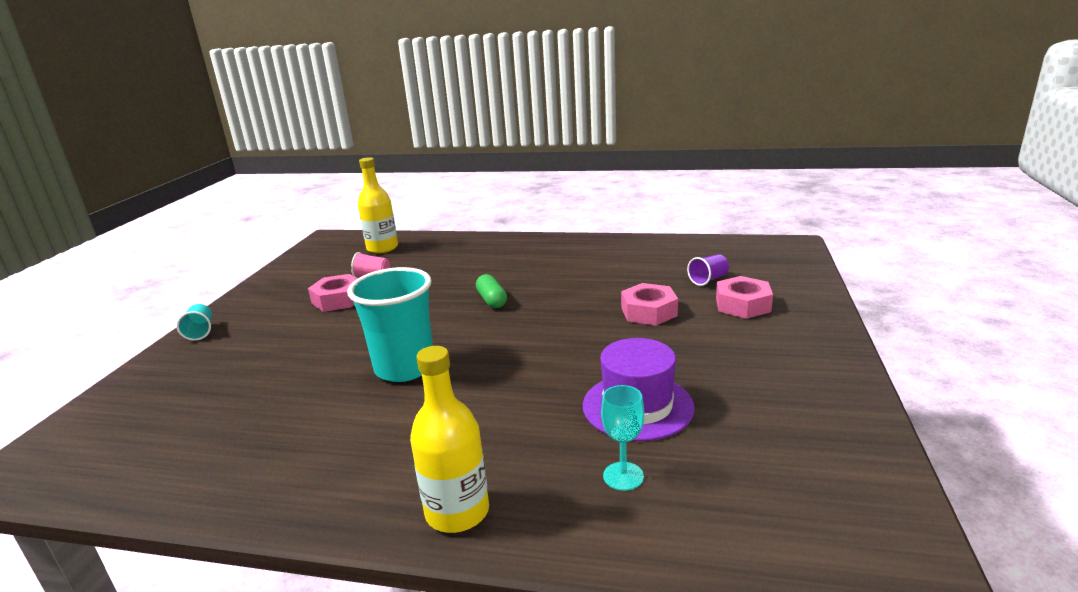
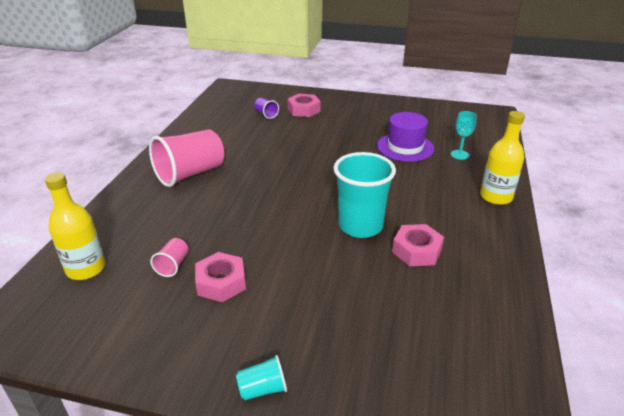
camera: 90 degrees left, 10 degrees up
(492, 300) = (262, 192): green capsule -> none
(531, 260) = (190, 174): none -> pink cup
(648, 312) = (303, 135): pink nut -> pink nut (417, 251)

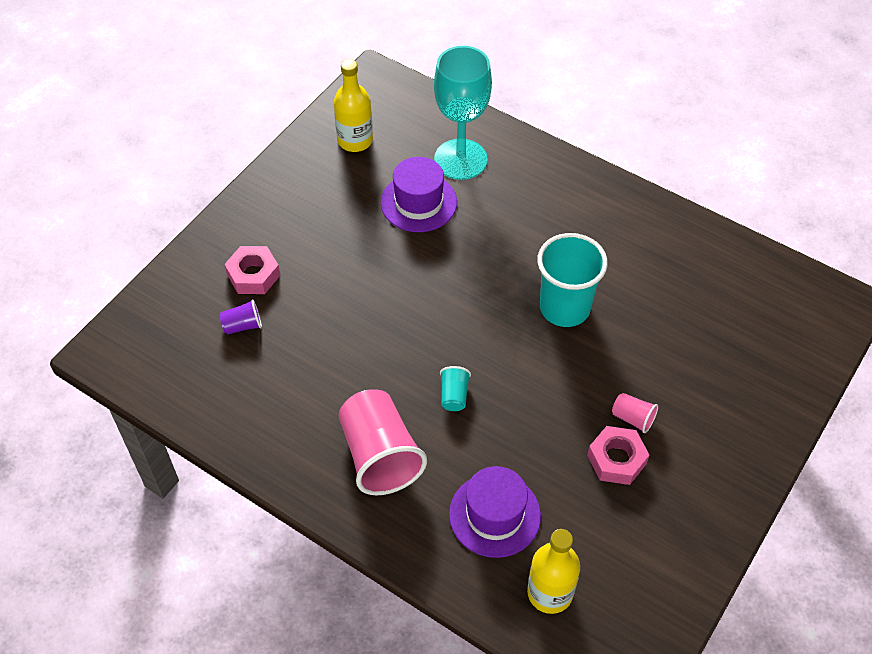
camera: 70 degrees left, 20 degrees up
(153, 229) = (494, 515): none -> purple hat
(173, 265) = (573, 501): pink cup -> pink cup (633, 418)
(263, 389) = (760, 453): turquoise cup -> turquoise cup (454, 395)
(417, 251) = (622, 276): pink nut -> none
(459, 155) = (460, 159): turquoise goblet -> turquoise goblet, size x2.26
(496, 197) = (558, 170): yellow bottle -> yellow bottle (355, 140)

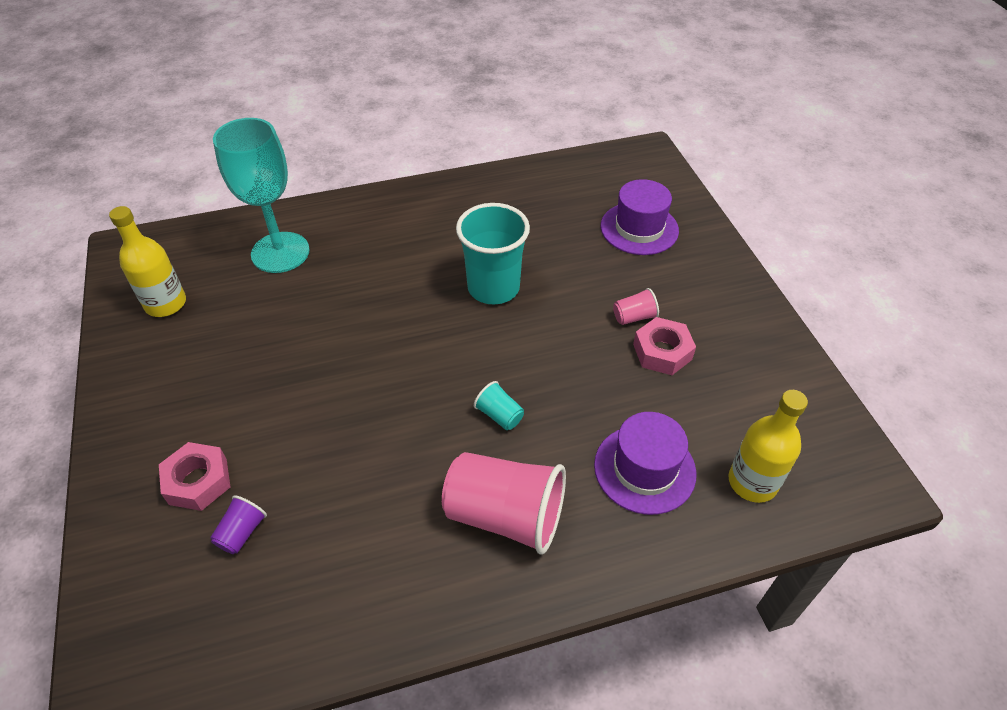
camera: 50 degrees left, 5 degrees down
(418, 202) = (284, 306): purple hat -> purple hat (639, 228)

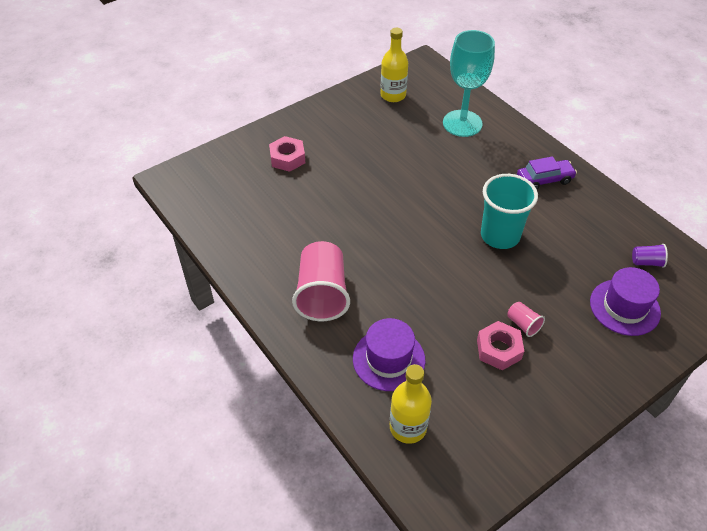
camera: 70 degrees right, 0 degrees up
(242, 532) = (266, 187): purple cup -> purple cup (646, 262)
(427, 217) = (544, 180): none -> purple car
(499, 415) = (393, 270): turquoise cup -> none

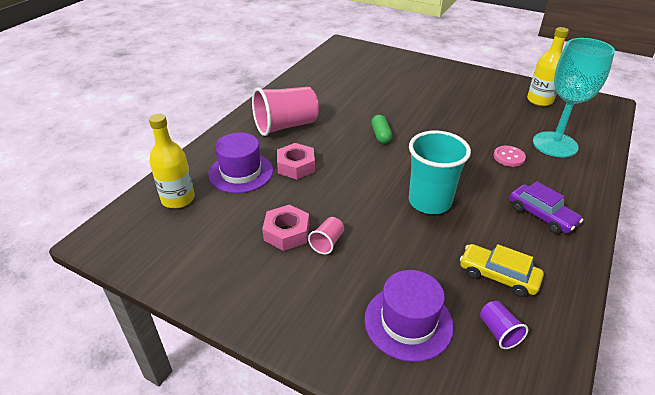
camera: 65 degrees right, 10 degrees down
(287, 158) = (408, 76): pink nut -> pink nut (296, 166)
(384, 225) = (381, 135): none -> green capsule
(465, 159) = (509, 157): none -> pink button
(597, 236) = (498, 276): none -> yellow car

